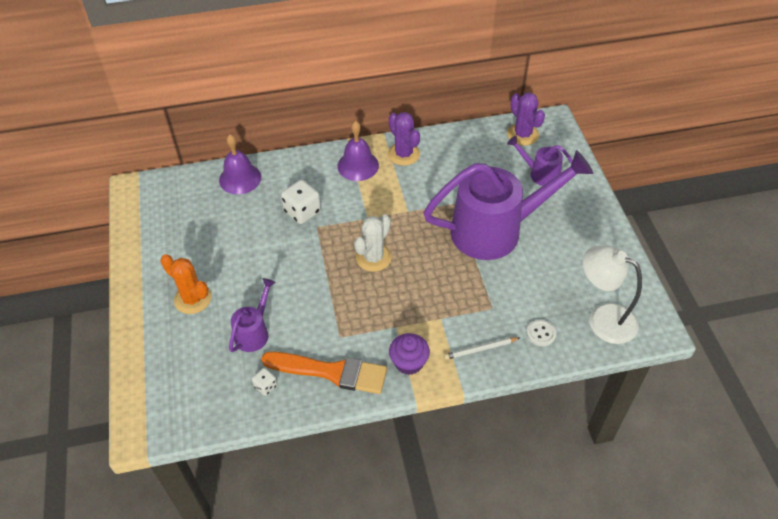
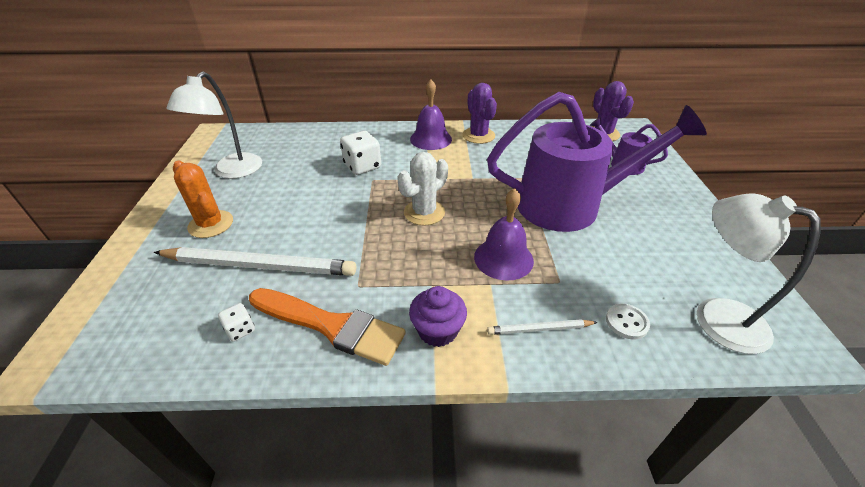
camera: 10 degrees right, 10 degrees down
(180, 237) = (232, 172): none -> white lamp
(240, 178) = (314, 136): purple bell -> purple bell (503, 258)
(254, 332) = (259, 266): purple watering can -> white pencil

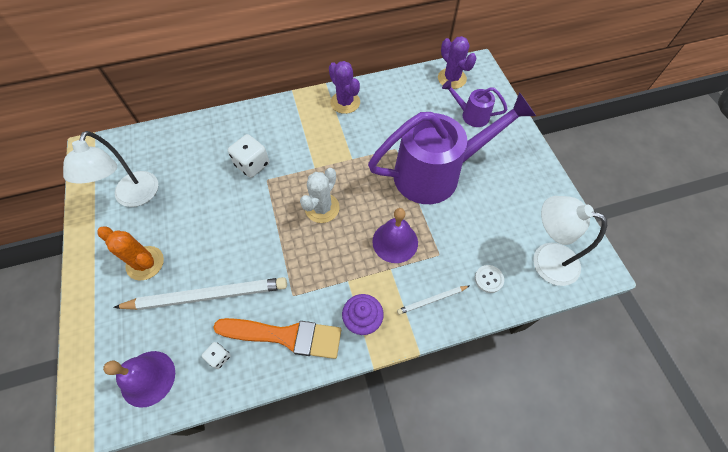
camera: 15 degrees left, 20 degrees up
(431, 139) = (303, 116): purple bell -> purple bell (148, 378)

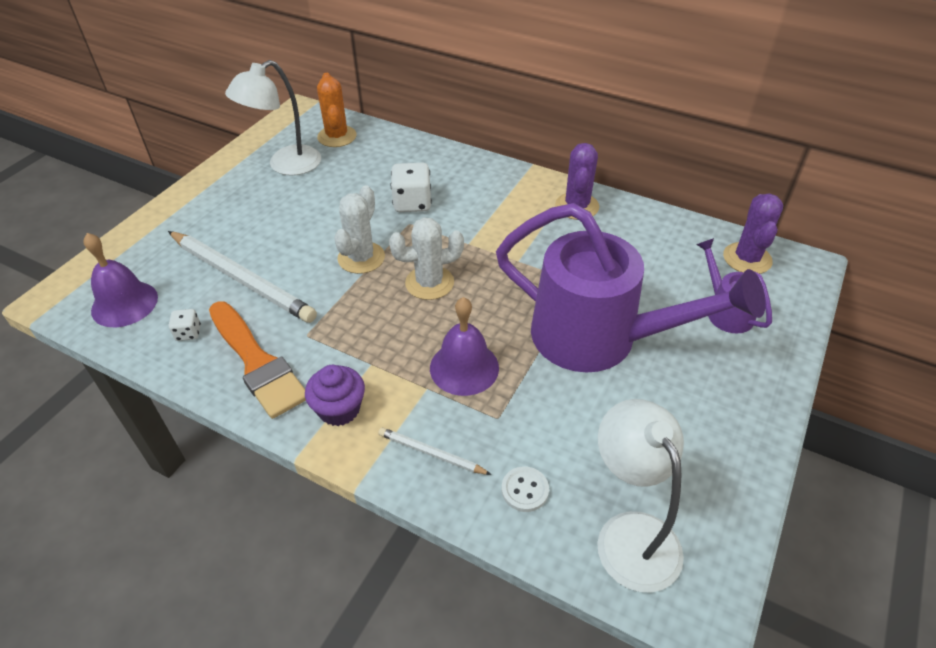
camera: 45 degrees right, 15 degrees down
(145, 263) = (231, 219): orange cactus -> orange cactus (337, 136)
(265, 223) = (361, 258): none -> white cactus

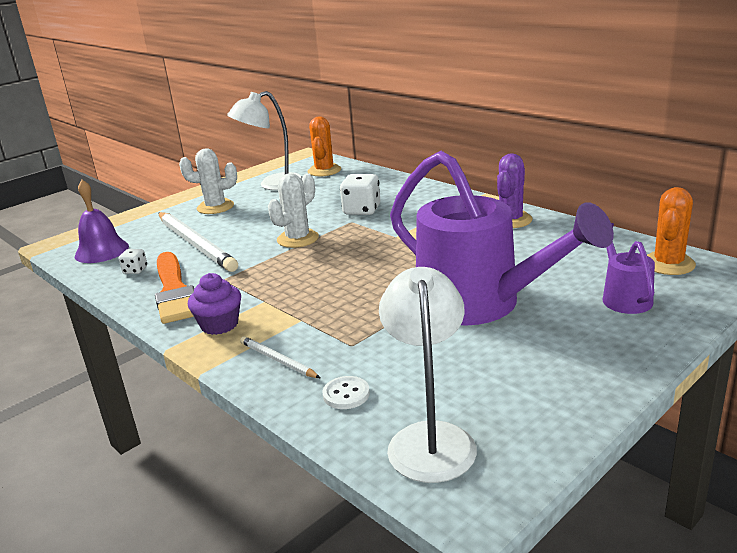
camera: 20 degrees right, 20 degrees down
(429, 283) = (345, 257): white cactus -> white cactus (215, 207)
(464, 367) = (342, 310): purple bell -> none
(747, 259) = (668, 264): purple cactus -> orange cactus

